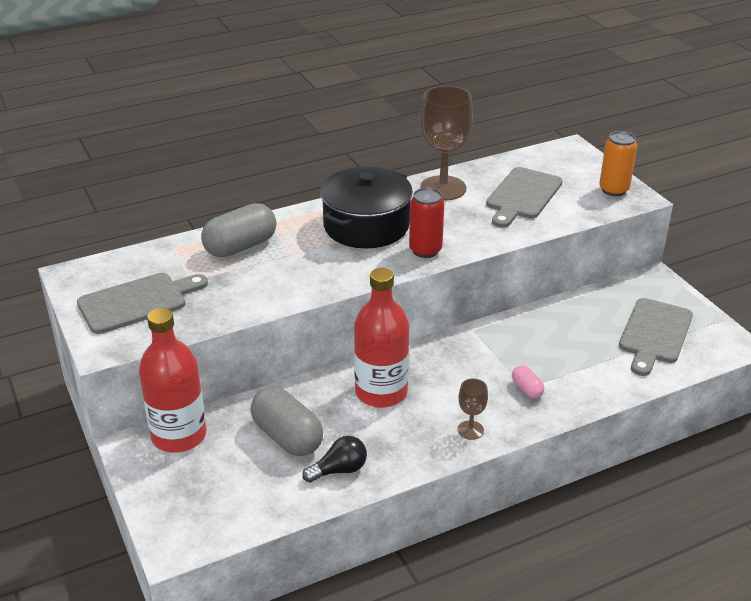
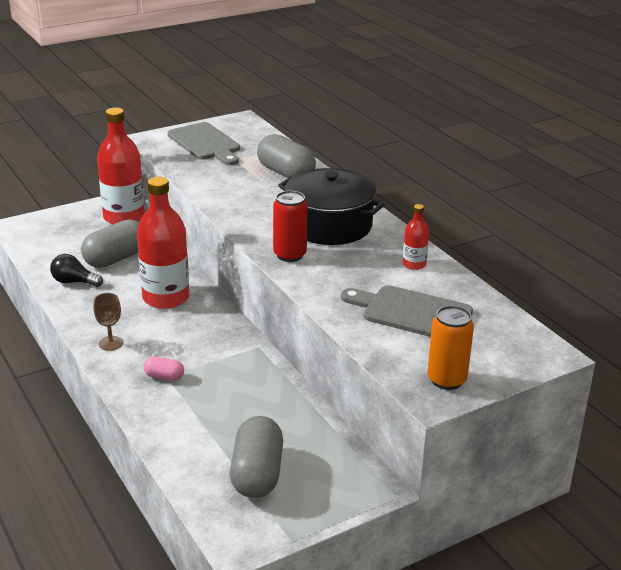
camera: 85 degrees right, 5 degrees down
(339, 470) = (74, 282): black light bulb -> black light bulb turned 135 degrees clockwise
(443, 188) = (414, 264): brown goblet -> red bottle
(527, 389) = (164, 376): pink capsule -> pink capsule turned 45 degrees clockwise
(654, 334) = (257, 474): grey cutting board -> grey capsule

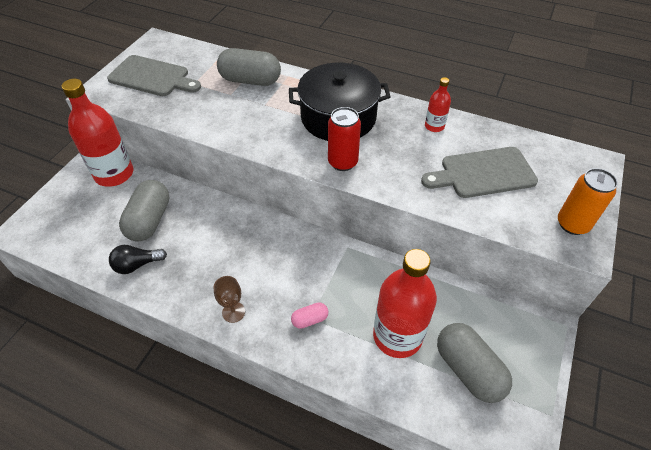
camera: 35 degrees left, 20 degrees up
(166, 298) = (231, 238): red bottle -> red bottle (397, 336)

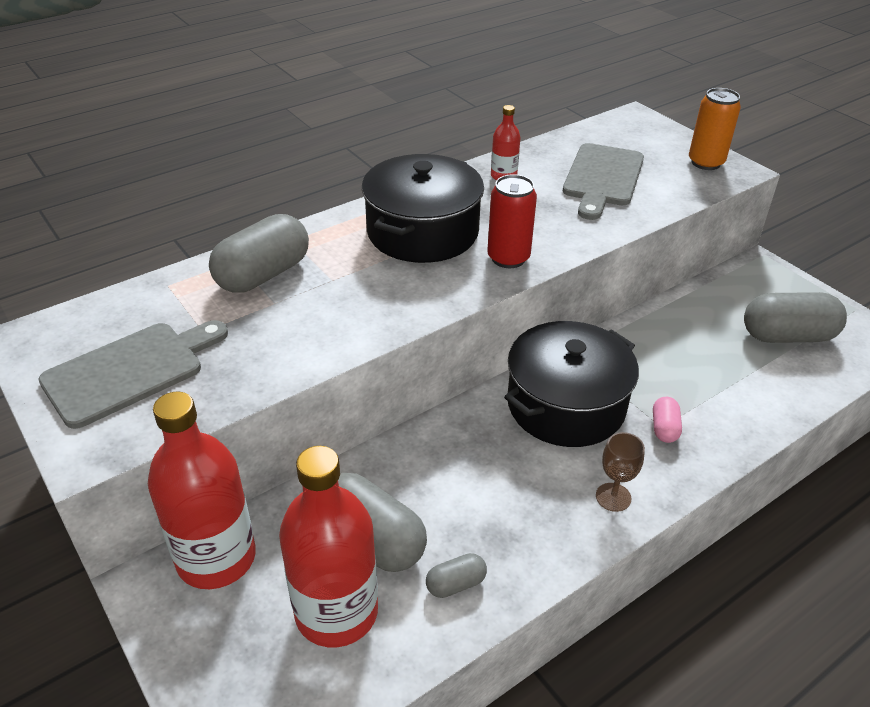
camera: 60 degrees left, 10 degrees down
(137, 265) = (456, 584): black light bulb -> grey capsule
(297, 261) = (566, 405): none -> black pot
(397, 336) = (723, 367): red bottle -> red bottle (336, 612)

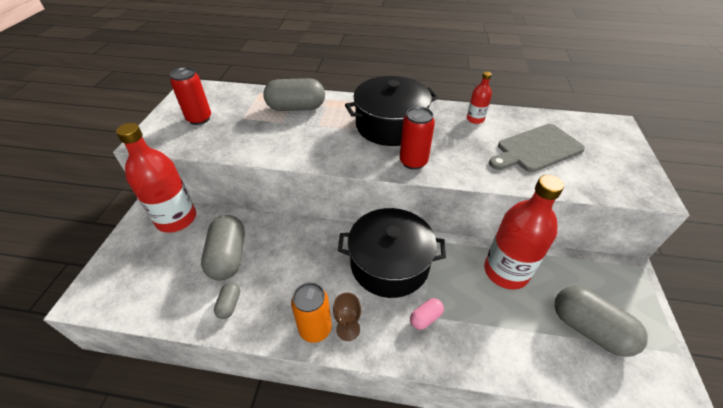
camera: 45 degrees right, 5 degrees up
(130, 371) = (199, 119): grey cutting board -> red can
(336, 612) = (179, 275): red bottle -> red bottle (506, 271)
(456, 584) = (229, 304): grey capsule -> grey capsule turned 75 degrees clockwise
(705, 162) = (631, 176): orange can -> orange can (315, 328)

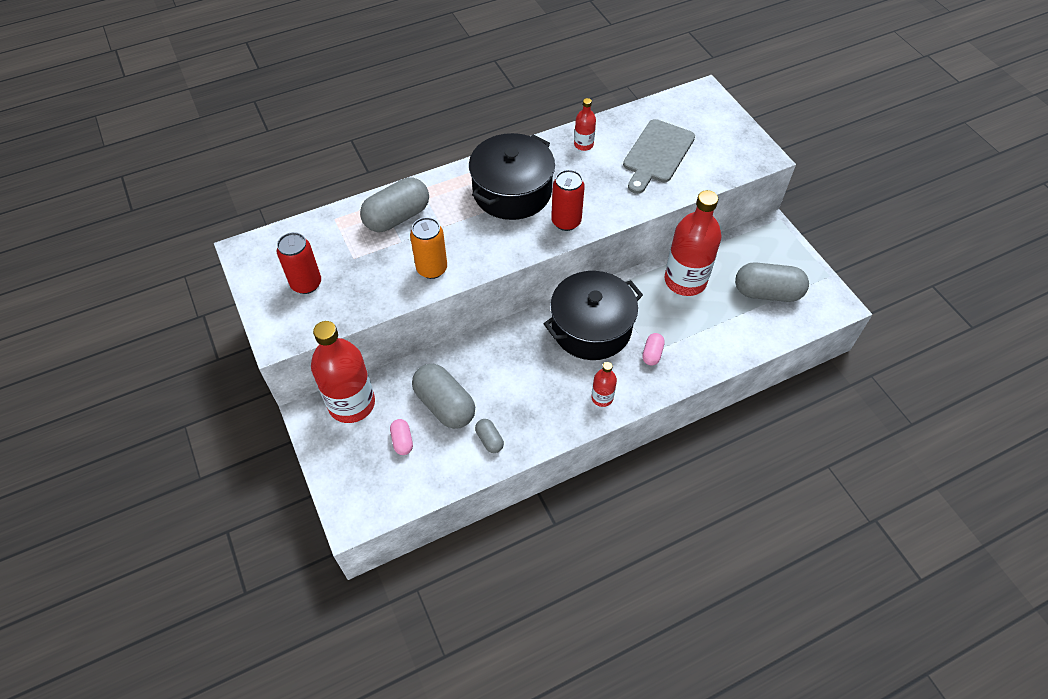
camera: 35 degrees left, 10 degrees up
(175, 264) = (402, 441): none -> pink capsule
(315, 328) = (577, 413): orange can -> orange can (432, 269)
(348, 329) = (602, 398): brown goblet -> red bottle

